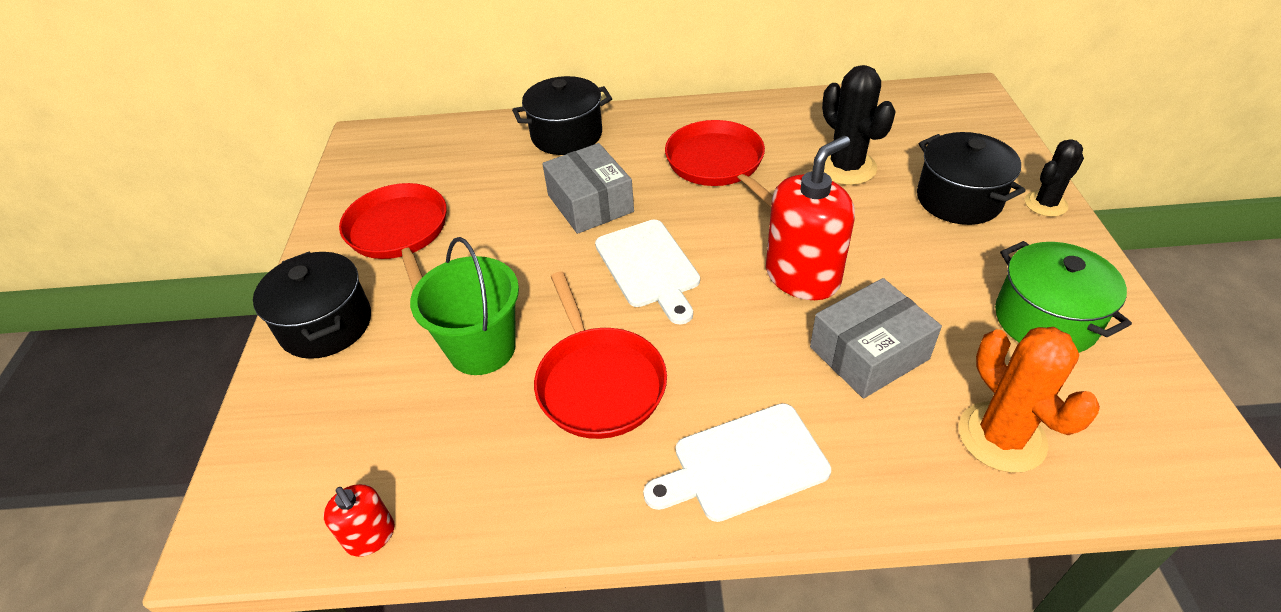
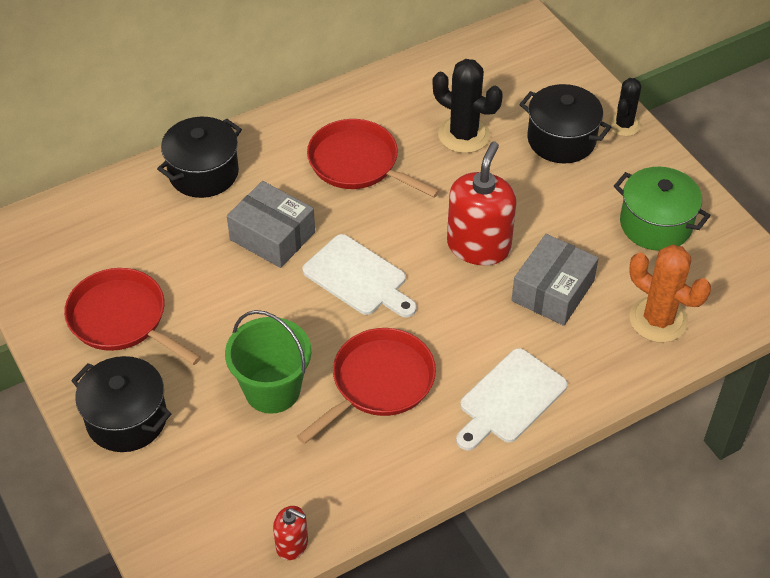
camera: 30 degrees left, 5 degrees up
(599, 383) = (379, 382): red pan -> red pan turned 90 degrees counterclockwise

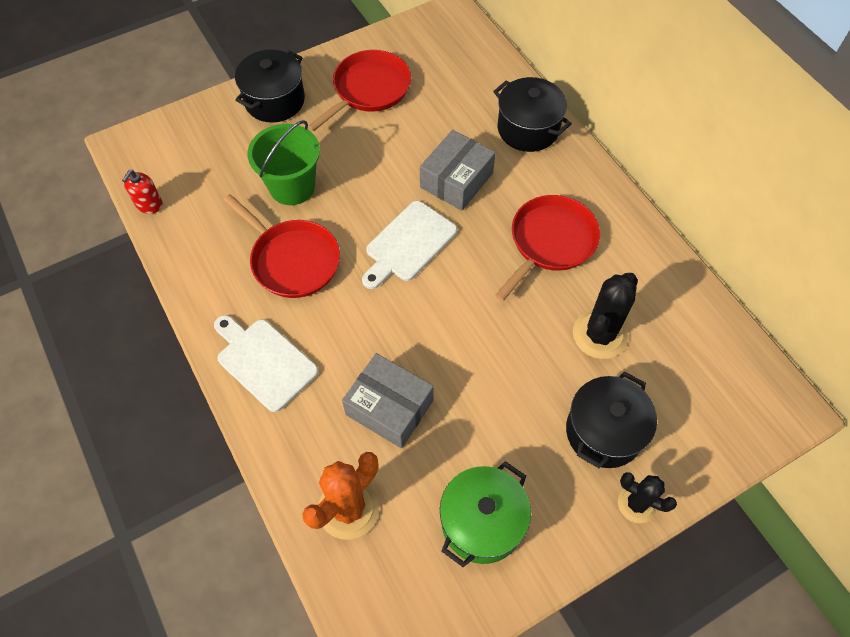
camera: 90 degrees right, 10 degrees up
(478, 246) = (447, 343): red soap dispenser -> none

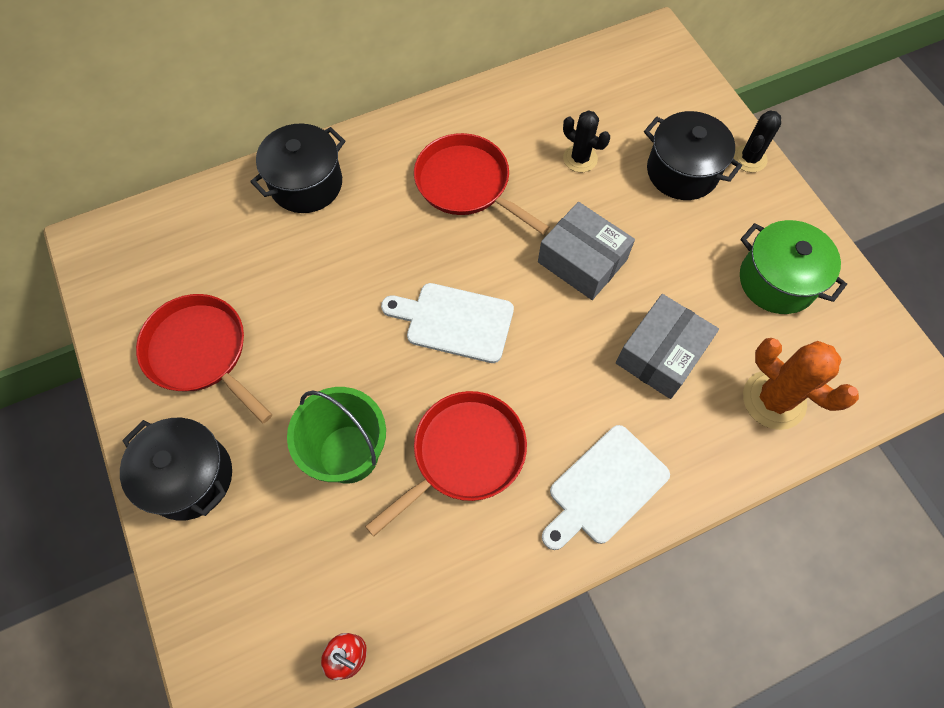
camera: 85 degrees left, 5 degrees up
(408, 244) = (454, 321): white cutting board -> white cutting board turned 150 degrees clockwise
(456, 180) = (369, 264): grey box -> grey box (582, 261)
(599, 335) = (580, 158): black cactus -> black cactus, size x0.63

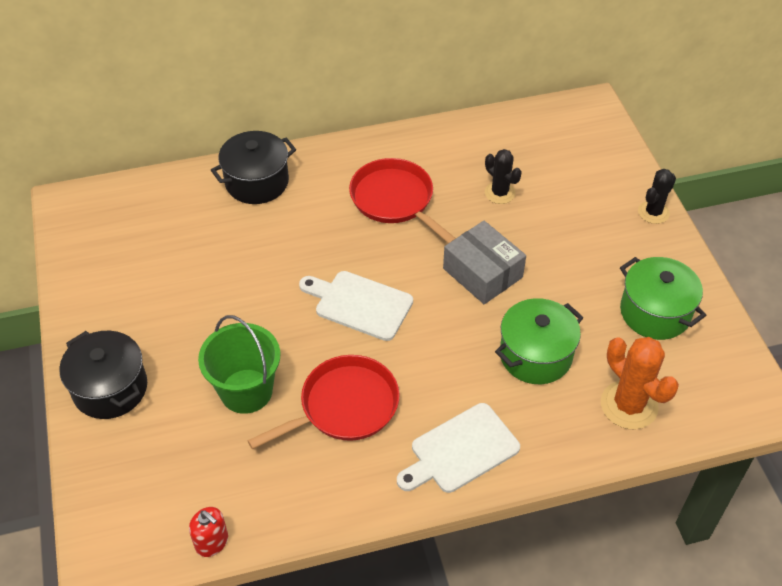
camera: 10 degrees right, 15 degrees down
(200, 352) = (139, 297): red pan -> none
(661, 354) = (535, 355): grey box -> green pot
(682, 171) = (589, 215): black pot -> none

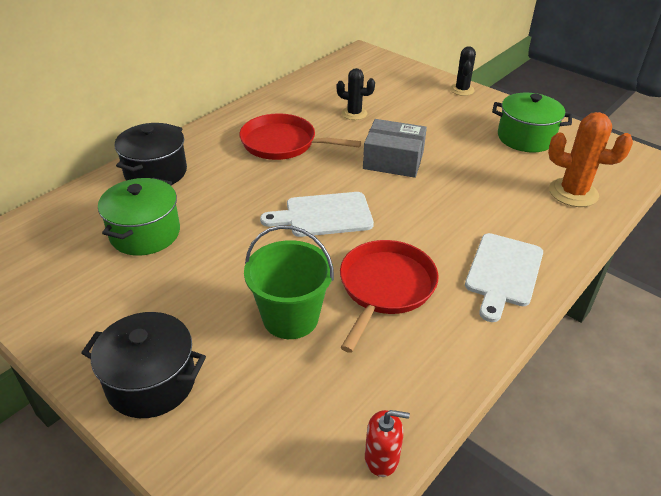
camera: 35 degrees left, 10 degrees down
(535, 355) = (483, 191): green pot -> green pot (145, 233)

